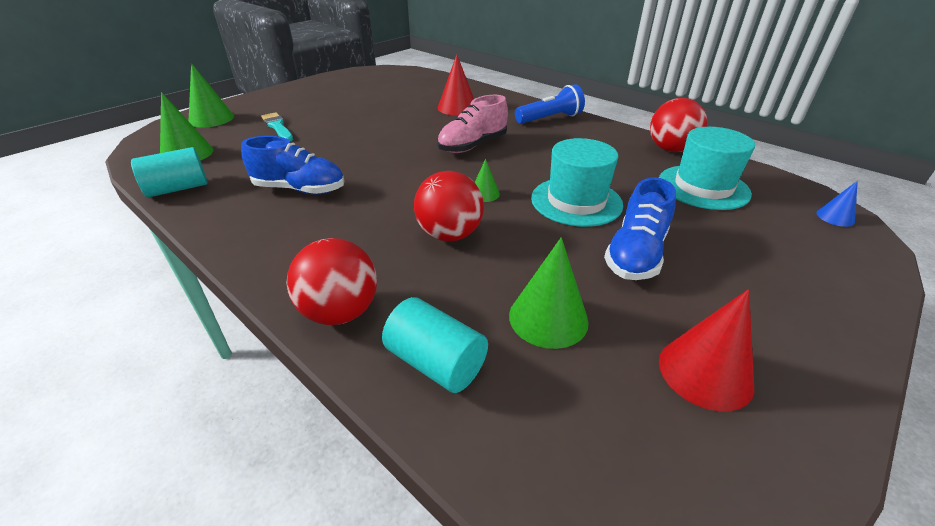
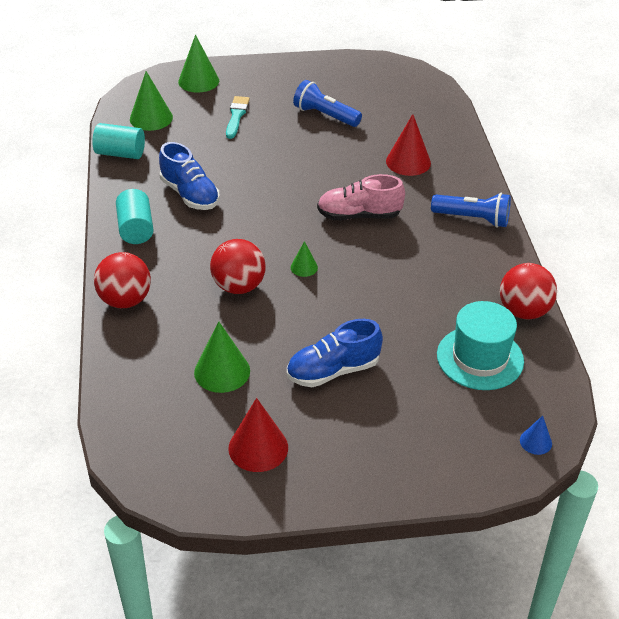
camera: 40 degrees right, 5 degrees up
(356, 105) = (325, 115): none -> blue flashlight
(436, 362) = (139, 356): turquoise cylinder -> turquoise cylinder (136, 229)
(576, 201) = (359, 311): turquoise hat -> none

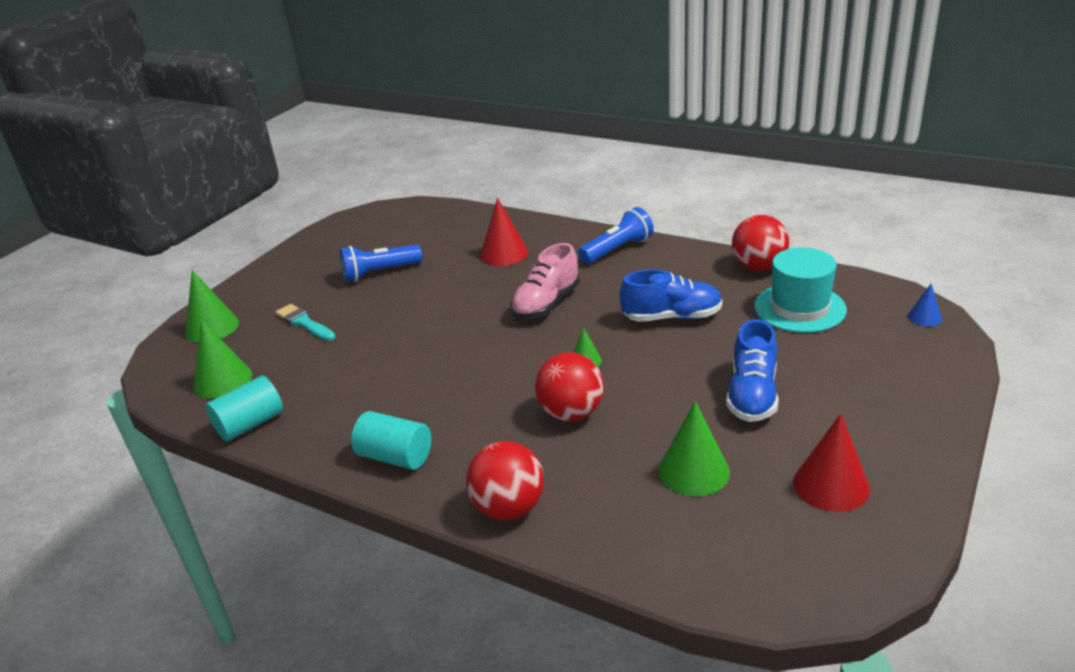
camera: 50 degrees left, 10 degrees down
(190, 194) = (387, 396): blue shoe -> blue shoe (672, 317)

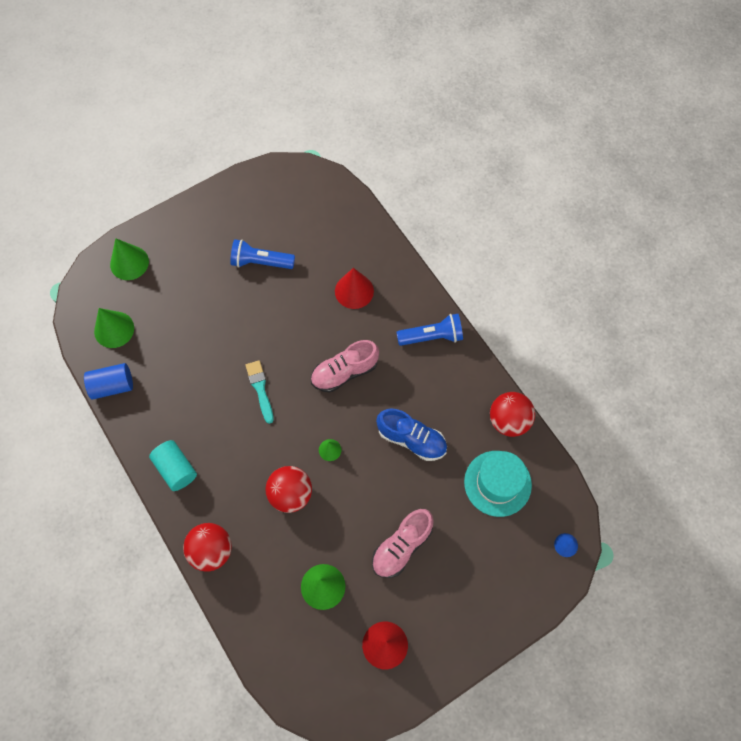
camera: 25 degrees right, 35 degrees up
(250, 424) = (112, 386): turquoise cylinder -> blue cylinder
(304, 323) = (186, 294): turquoise brush -> turquoise brush (260, 389)
(752, 395) = (401, 546): blue shoe -> pink shoe

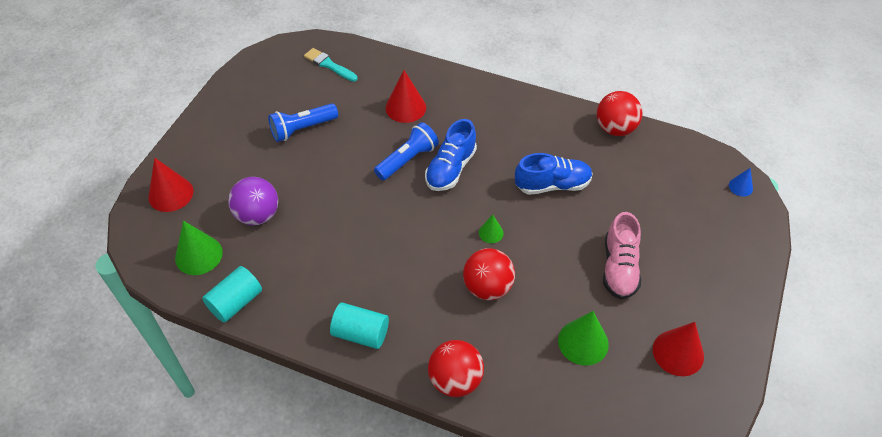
camera: 35 degrees left, 15 degrees down
(112, 386) = (236, 302): blue cylinder -> turquoise cylinder
(129, 263) = (170, 194): green cone -> red cone
(175, 321) = (257, 215): none -> purple ball
(260, 389) = (386, 223): turquoise brush -> turquoise brush (329, 65)
(344, 372) = (450, 169): pink shoe -> blue shoe
(432, 336) = (500, 105): blue flashlight -> blue flashlight (408, 159)
(497, 483) = (649, 175): turquoise hat -> none

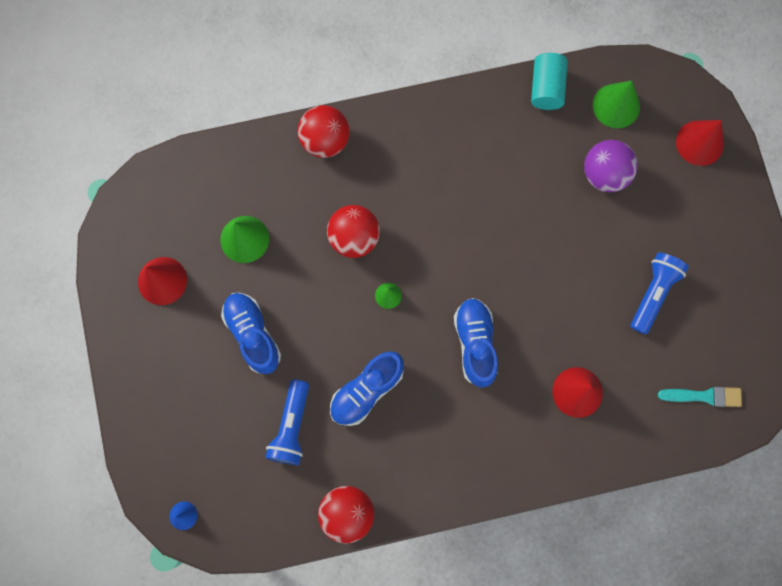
camera: 145 degrees right, 25 degrees up
(361, 333) = (426, 129): turquoise cylinder -> none
(408, 159) = (523, 326): blue flashlight -> blue flashlight (291, 427)
(619, 268) = (253, 334): pink shoe -> blue shoe

